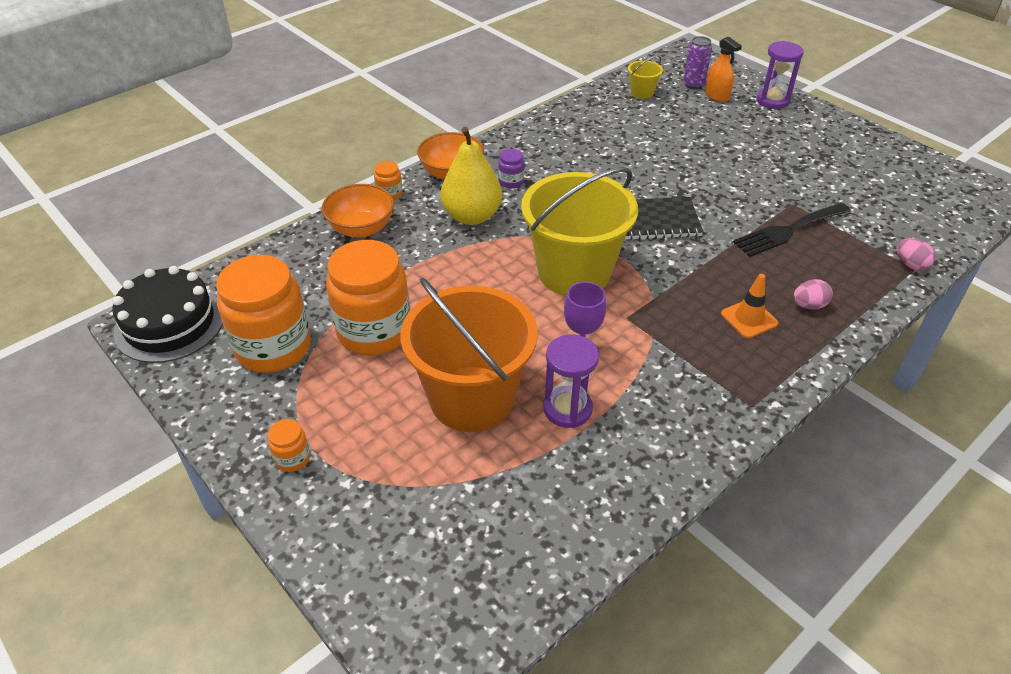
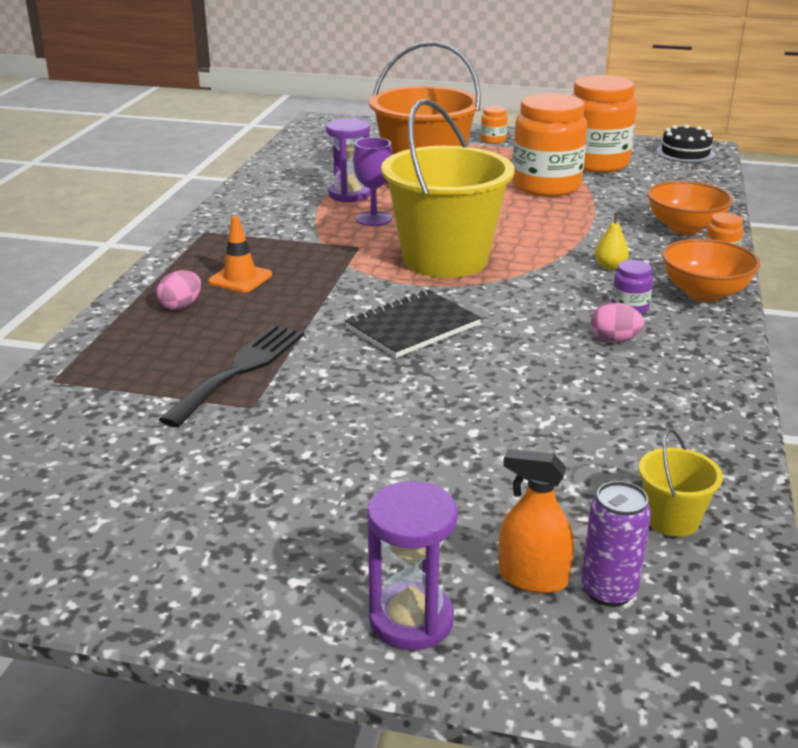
camera: 145 degrees right, 15 degrees down
(170, 323) = (685, 153): black cake -> black cake, size x0.63
(472, 216) = (610, 266): yellow pear -> yellow pear, size x0.43
(910, 265) = (58, 383): pink egg -> pink egg (614, 339)

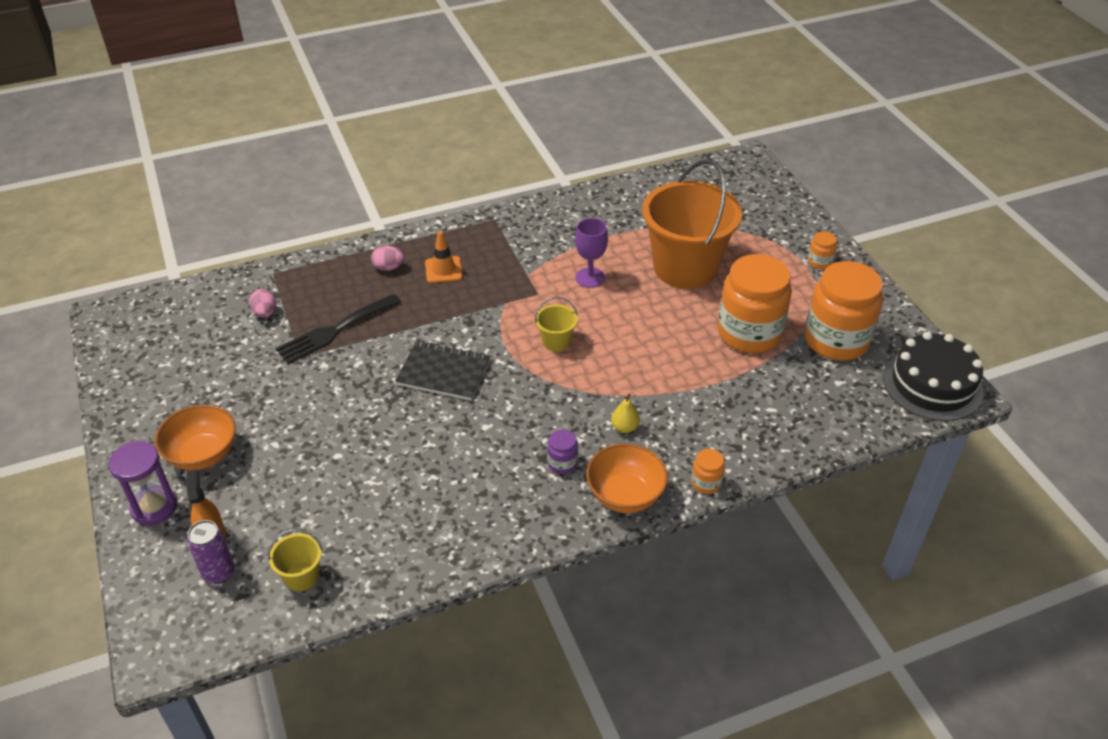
camera: 55 degrees right, 15 degrees up
(240, 370) = (334, 331): black fork -> black fork turned 150 degrees clockwise
(349, 195) = (620, 246): purple hourglass -> none
(445, 259) = (556, 341): yellow bucket -> yellow bucket, size x0.41
(614, 339) = (505, 473): pink egg -> pink egg (265, 313)
(684, 228) = (745, 443): orange bowl -> orange bowl (203, 454)
(685, 153) = (932, 384): black cake -> black cake, size x1.60

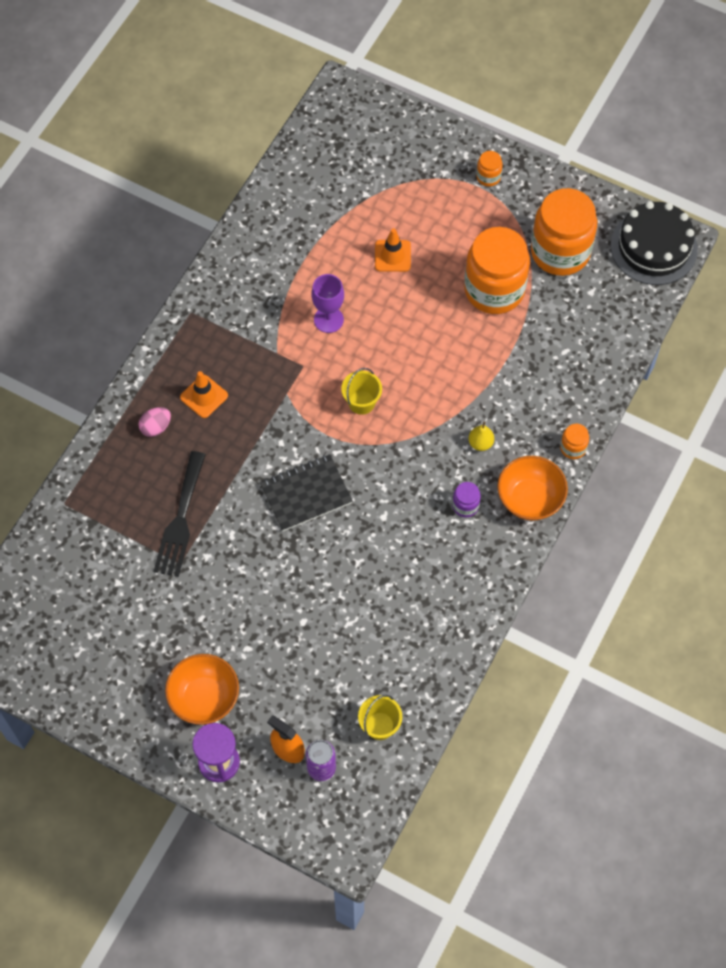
camera: 40 degrees left, 20 degrees up
(265, 313) = (105, 546): pink egg -> none
(685, 268) = (392, 256): orange bucket -> orange traffic cone

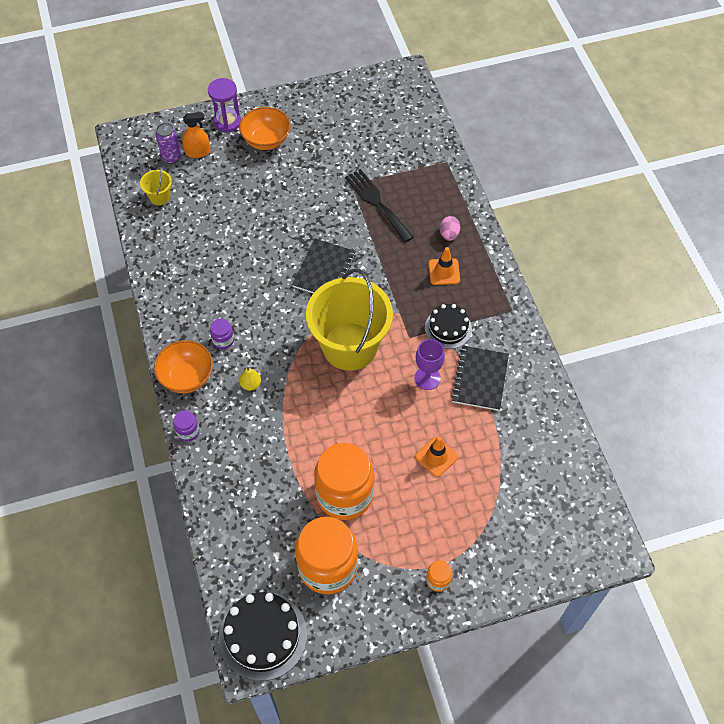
camera: 135 degrees right, 5 degrees down
(262, 344) = (448, 328): none -> black cake
(287, 282) = (480, 379): none -> black notebook
(361, 402) = (350, 346): yellow bucket -> yellow bucket, size x2.44
(573, 448) = (188, 431): orange jar -> purple jar

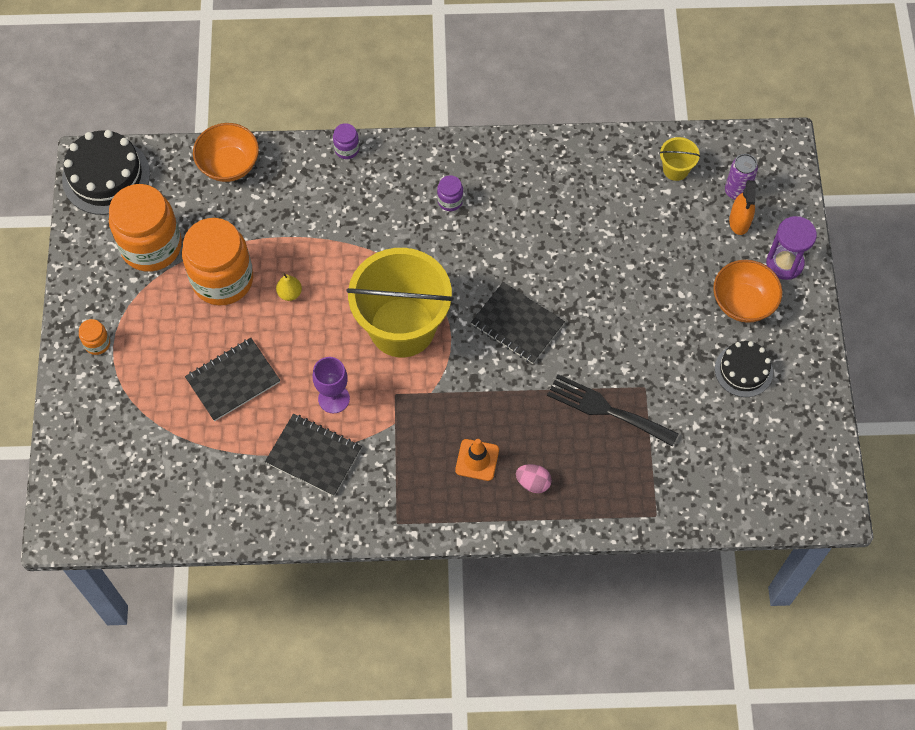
camera: 105 degrees right, 5 degrees up
(187, 377) = (414, 158): orange bowl -> orange bowl (229, 165)
(251, 384) = (384, 217): yellow pear -> yellow pear (290, 293)
(377, 203) = (606, 409): black fork -> black fork turned 135 degrees counterclockwise
(436, 457) = (233, 380): orange traffic cone -> black notebook
(448, 328) = (393, 441): black cake -> black cake (743, 370)

